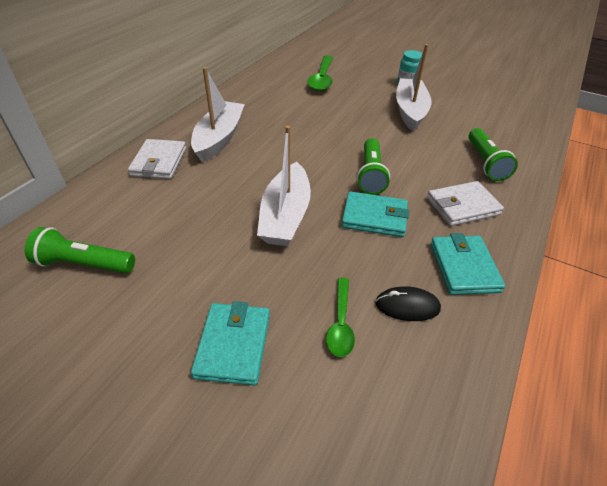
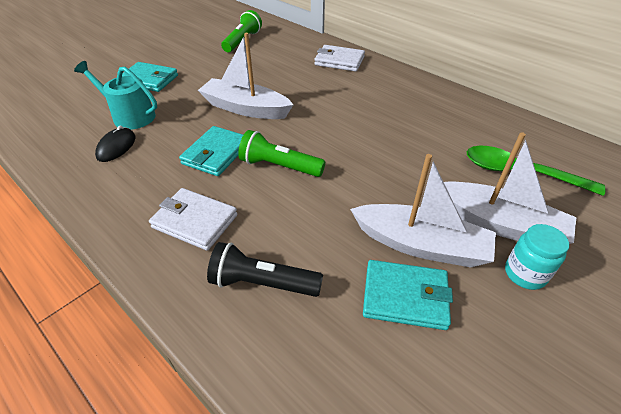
camera: 105 degrees right, 0 degrees up
(219, 138) = (370, 87): white boat -> white boat (498, 224)
(340, 323) = (130, 116): green spoon -> turquoise watering can
(462, 206) = (195, 221): white wallet -> white wallet turned 60 degrees counterclockwise
(464, 267) = (123, 190): turquoise wallet -> turquoise wallet (405, 297)
(485, 162) = (263, 283): green flashlight -> black flashlight

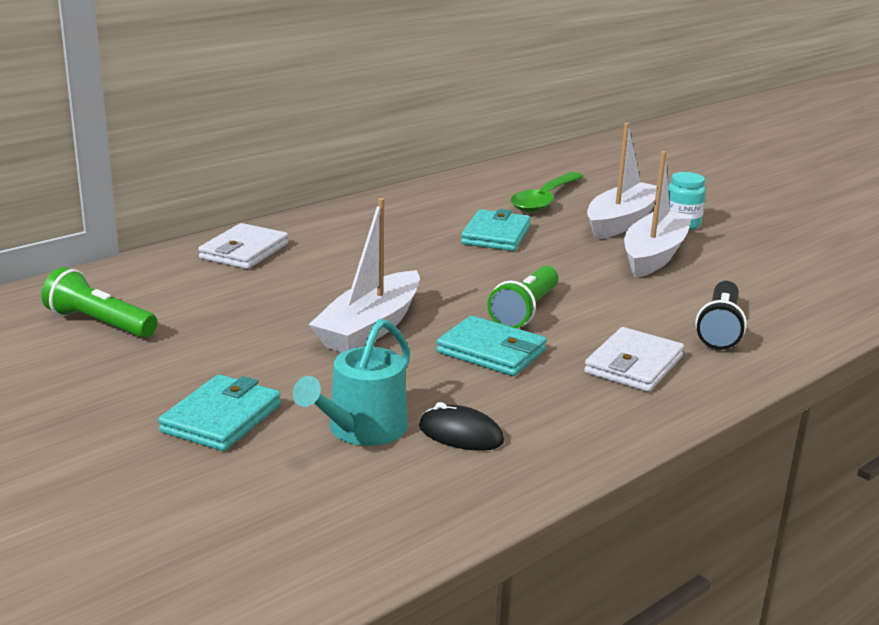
camera: 85 degrees left, 20 degrees down
(405, 297) = (719, 270): turquoise wallet -> turquoise wallet (496, 235)

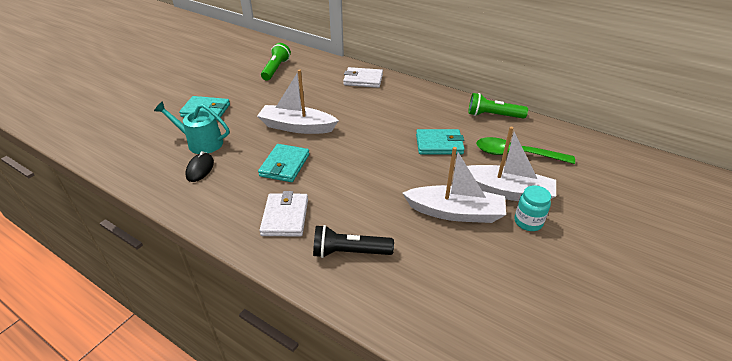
camera: 75 degrees right, 15 degrees up
(525, 311) = (338, 169): green flashlight -> green flashlight (493, 115)
(633, 365) = (285, 217): white wallet -> white wallet turned 75 degrees clockwise

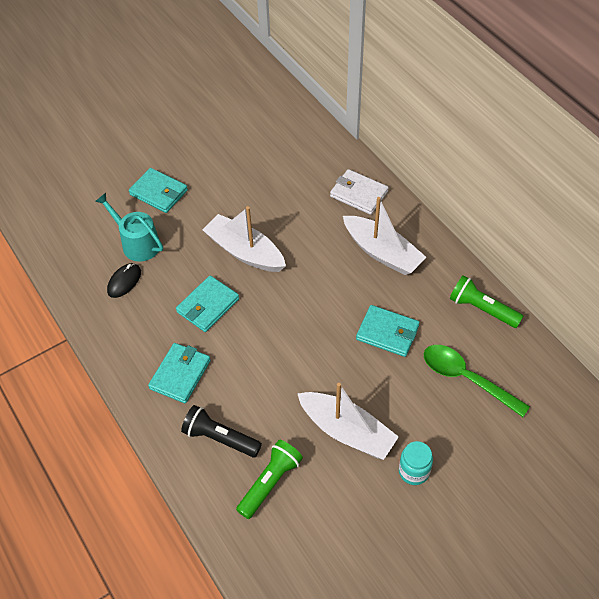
camera: 25 degrees right, 15 degrees up
(276, 69) = (263, 141): green flashlight -> green flashlight (270, 483)
(285, 217) = (180, 374): white wallet -> turquoise wallet
(506, 192) = (418, 425): white boat -> white boat (382, 252)

